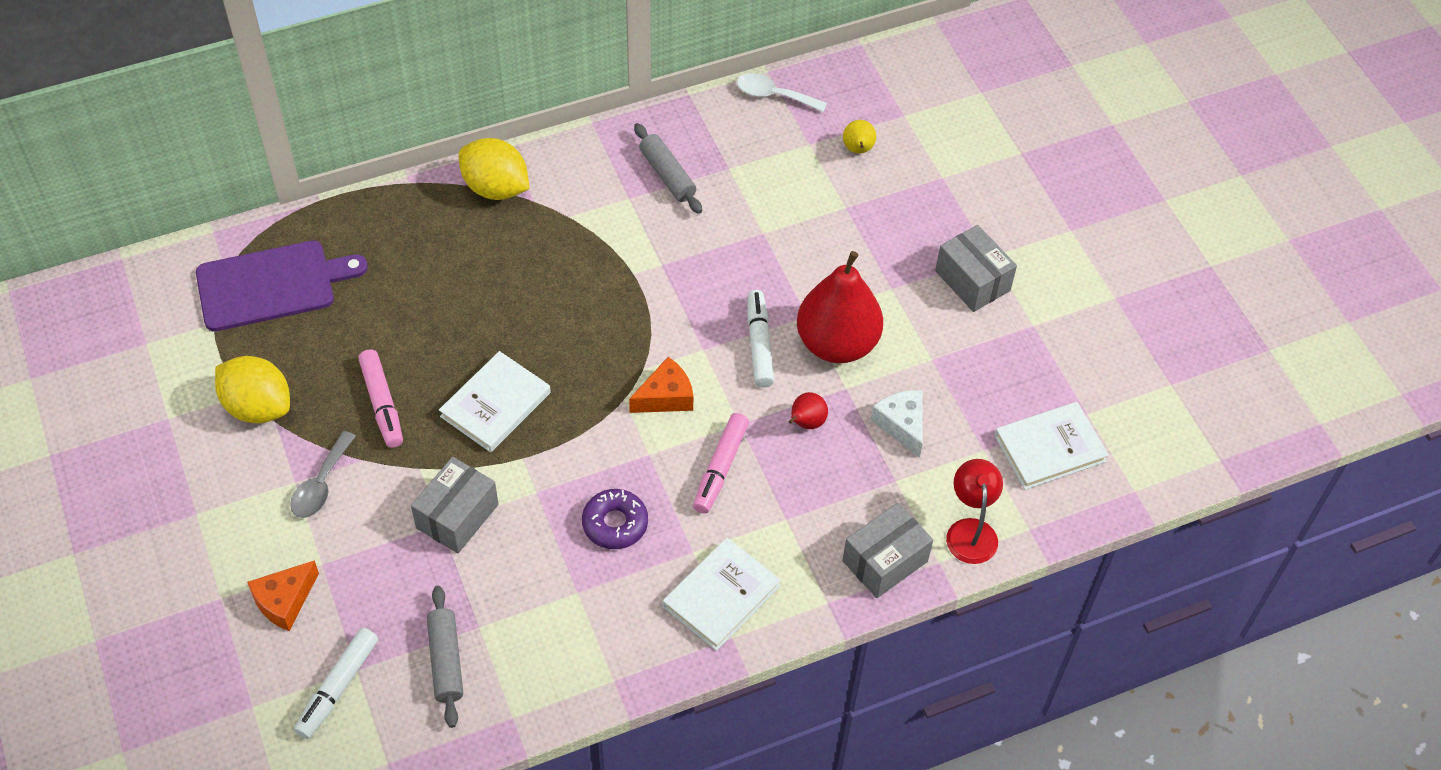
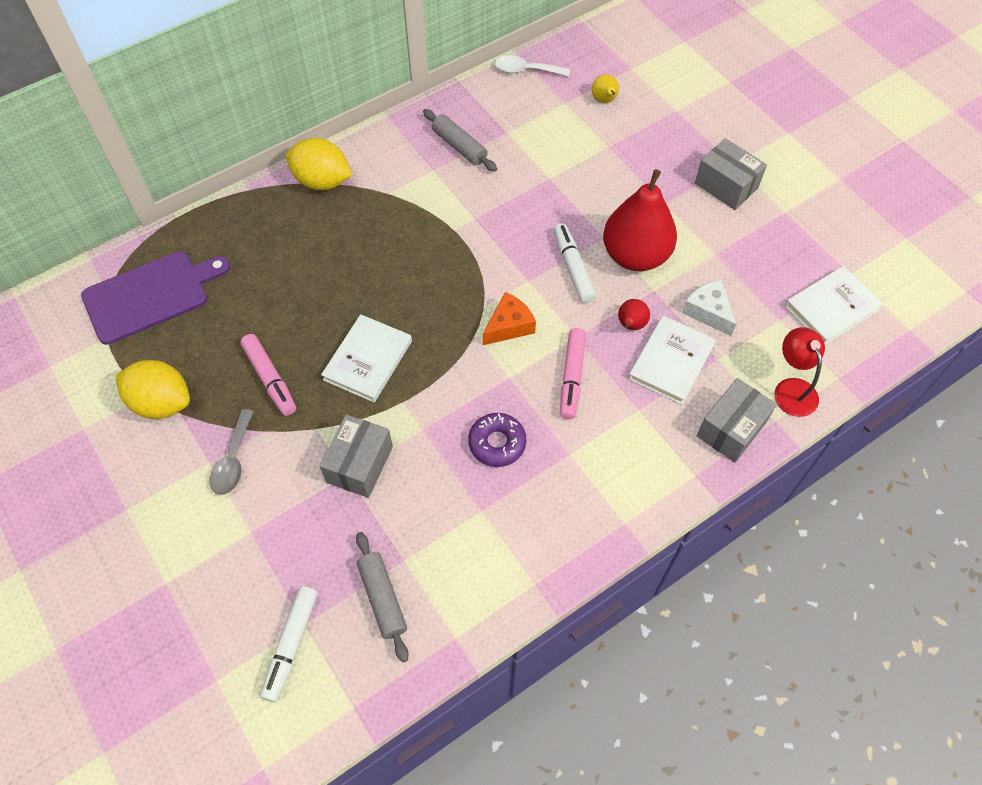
camera: 10 degrees left, 5 degrees up
(284, 601) = (224, 574): orange cheese -> none
(721, 596) = (605, 488): white book -> white book (671, 362)

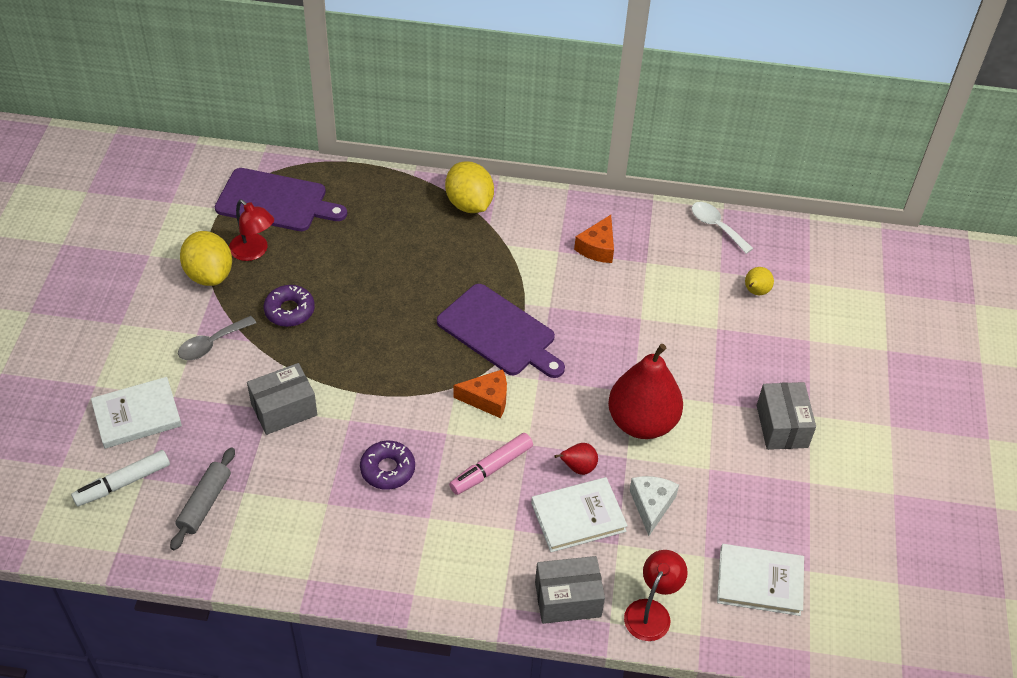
camera: 40 degrees right, 10 degrees down
(180, 353) = (254, 252): none -> red lamp
(270, 379) = (289, 310): pink marker -> purple donut
(368, 360) = (364, 347): white book -> white book (137, 415)
(459, 146) = (597, 247): grey rolling pin -> orange cheese
(460, 267) = (499, 332): none -> purple cutting board
(573, 267) = (582, 395): white marker -> none

